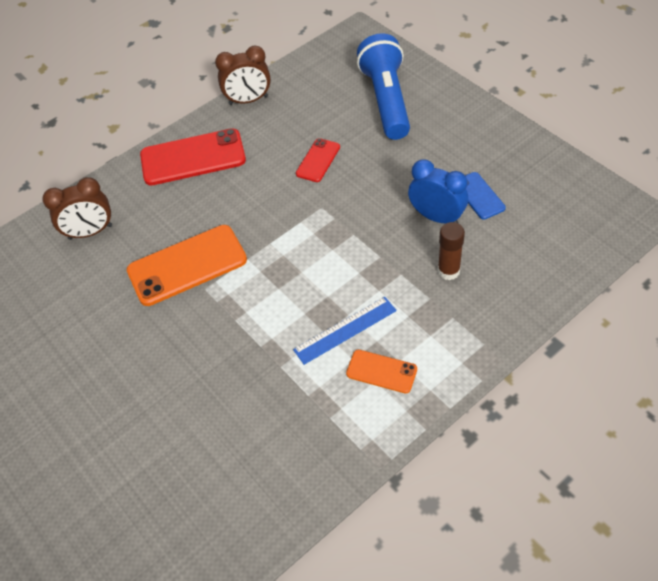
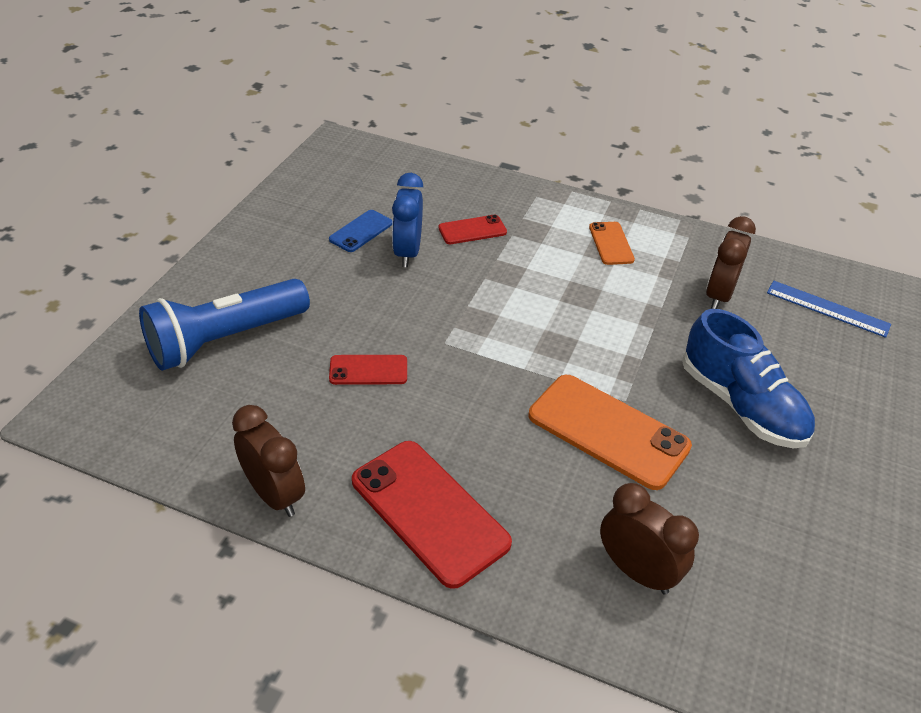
camera: 125 degrees left, 10 degrees down
(152, 360) = (741, 405): none -> blue shoe
(268, 421) = (718, 295): none -> brown clock
(345, 330) = (588, 276): blue ruler -> blue ruler (827, 308)
(448, 271) = (472, 230): brown glue stick -> red phone

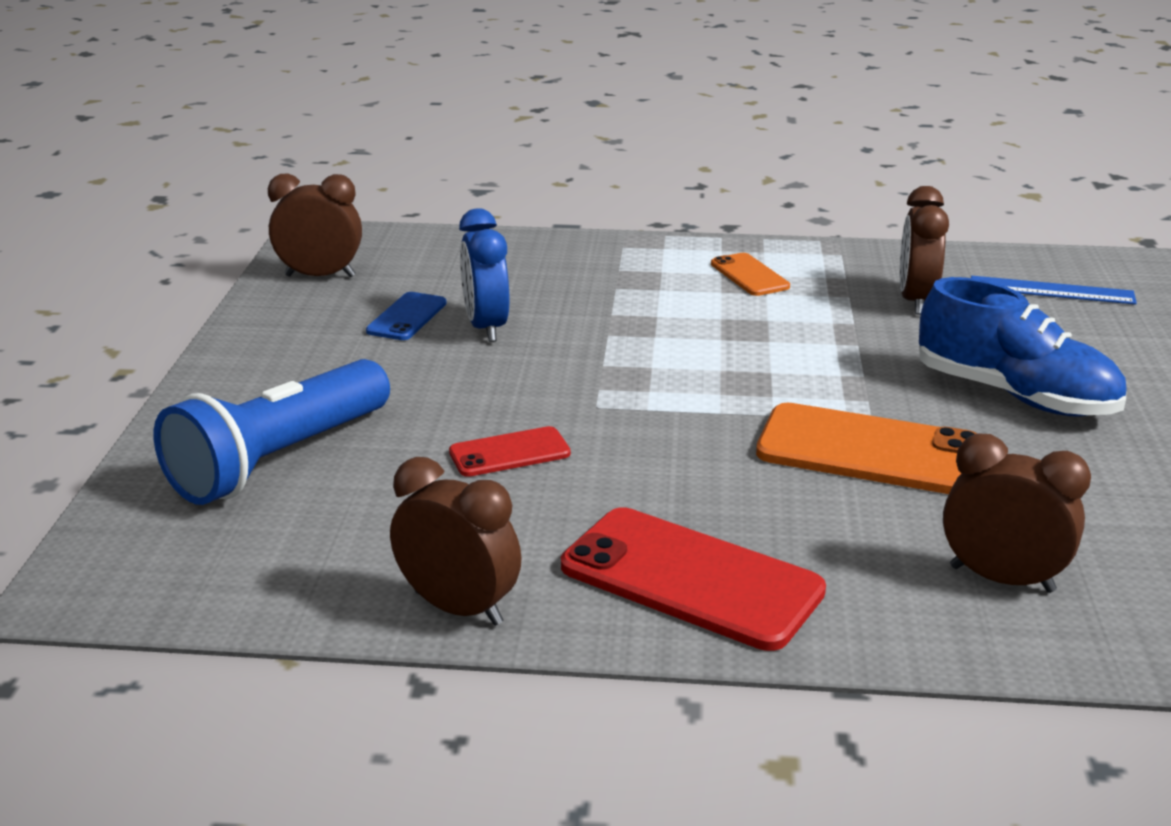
camera: 15 degrees left, 15 degrees down
(323, 181) = (320, 276): none -> brown clock
(472, 230) = (560, 292): red phone -> none

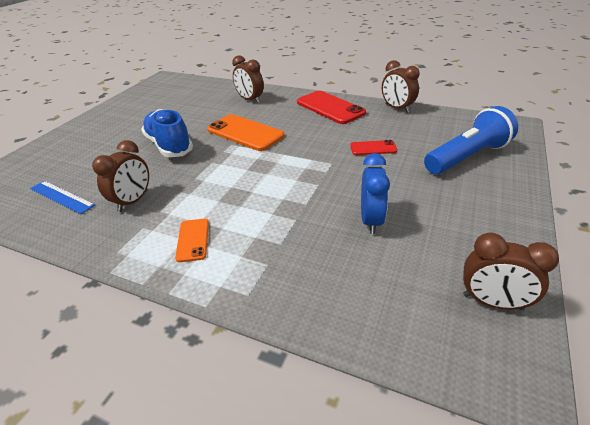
camera: 160 degrees left, 10 degrees up
(407, 317) = (418, 238): blue phone -> none

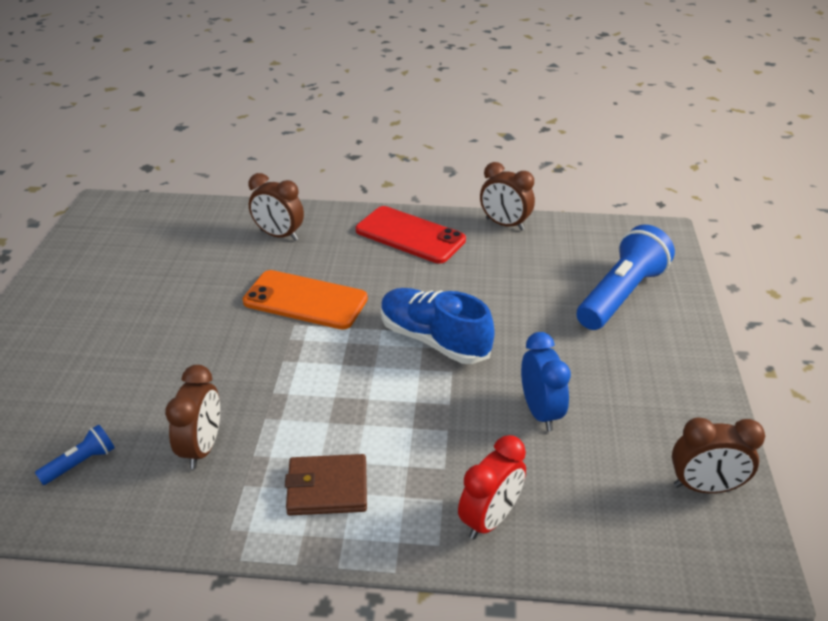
camera: 20 degrees left, 0 degrees up
(61, 197) = (81, 463): blue ruler -> blue flashlight
(169, 145) = (197, 342): blue shoe -> blue shoe (434, 340)
(193, 240) = (327, 488): orange phone -> brown wallet
(296, 285) = (490, 519): none -> red clock
(373, 148) = (499, 299): red phone -> none

